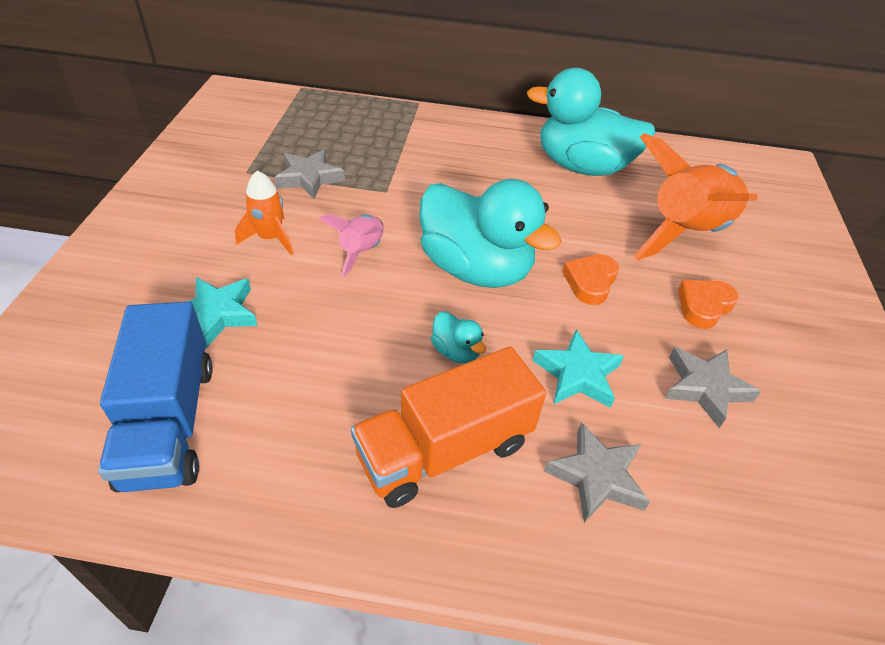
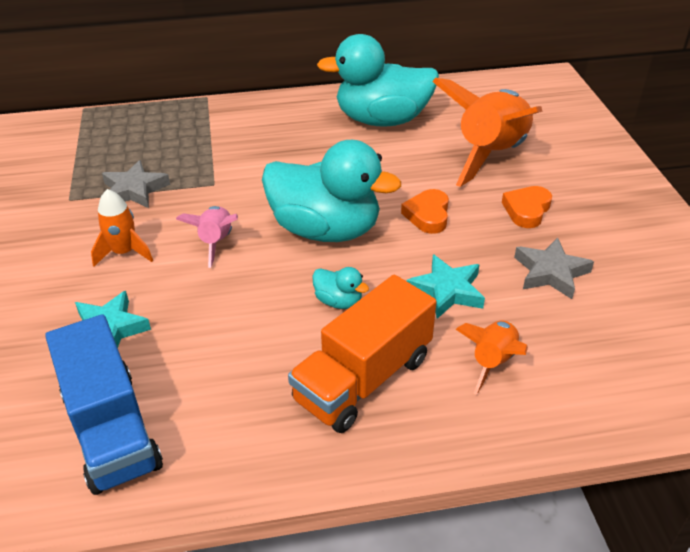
camera: 15 degrees left, 5 degrees down
(596, 476) = (492, 362): grey star -> orange rocket

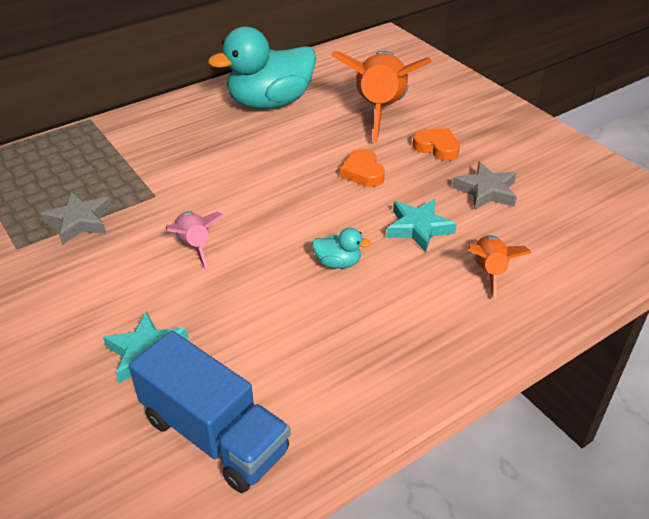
camera: 25 degrees left, 0 degrees up
(124, 252) = (112, 280): orange rocket -> none
(325, 230) = (286, 207): turquoise duck -> none
(363, 379) = (401, 317): orange truck -> none
(527, 210) = (437, 148): orange heart -> orange heart turned 120 degrees clockwise

